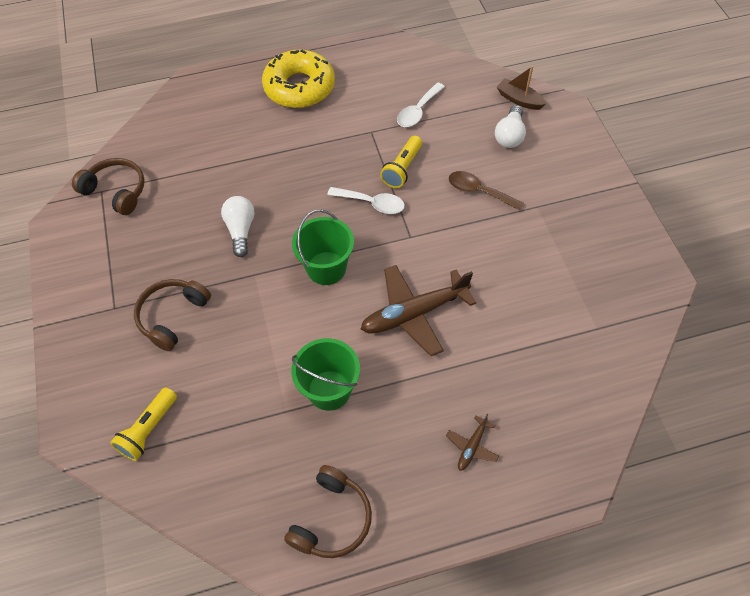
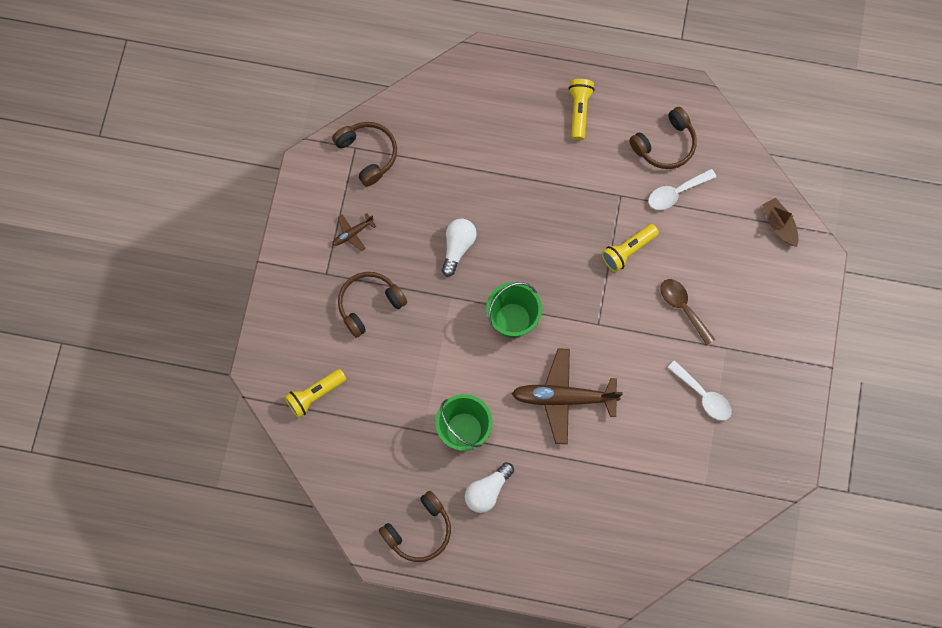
camera: 25 degrees right, 15 degrees up
(299, 87) = (579, 111): yellow donut -> yellow flashlight
(372, 203) = (582, 274): white spoon -> white spoon (703, 396)
(387, 82) = (665, 145): none -> brown headphones
(472, 446) = (549, 529): brown plane -> brown plane (353, 233)
(509, 135) = (746, 261): white light bulb -> white light bulb (487, 491)

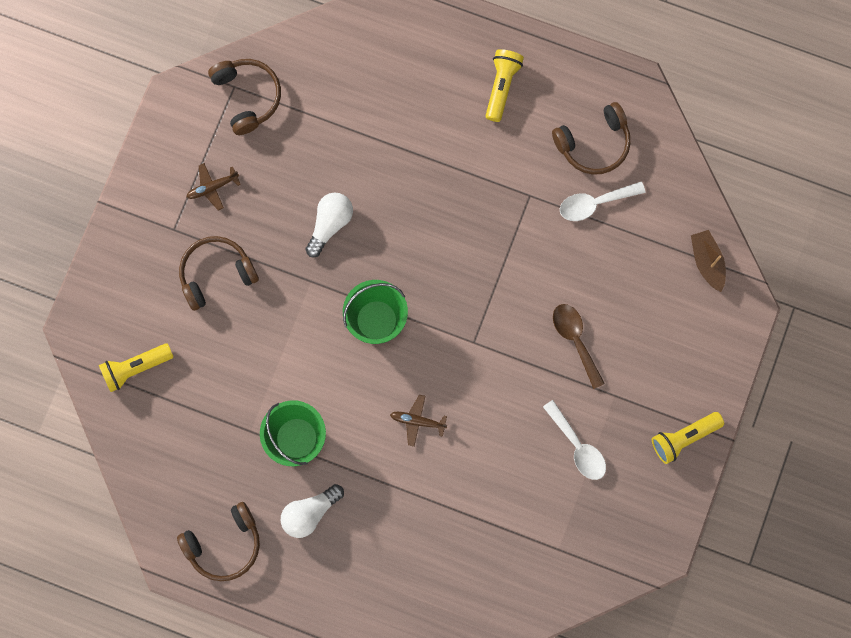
camera: 10 degrees right, 5 degrees up
(564, 398) = (418, 421): brown plane -> brown plane, size x0.46
(628, 250) = (525, 262): yellow flashlight -> yellow flashlight (683, 438)

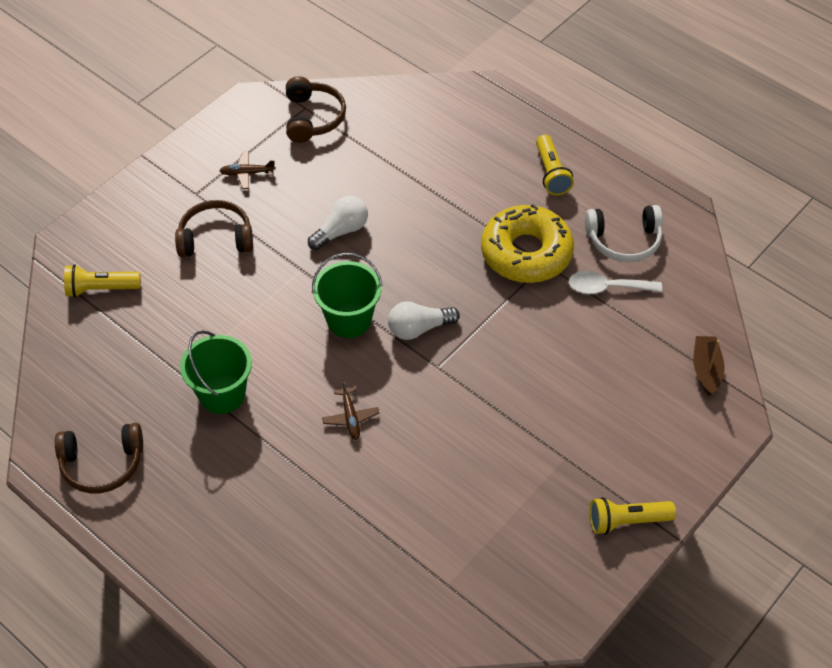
camera: 20 degrees right, 25 degrees down
(310, 512) = (202, 464): white light bulb -> white light bulb (419, 328)
(418, 421) = (350, 417): brown plane -> brown plane turned 135 degrees counterclockwise
(501, 87) = (551, 173): yellow flashlight -> yellow flashlight turned 135 degrees clockwise
(509, 189) = (526, 253): none -> yellow donut
(575, 340) = (542, 396): brown spoon -> none
(578, 446) = (508, 493): white spoon -> none
(594, 144) = (624, 240): brown headphones -> white headphones

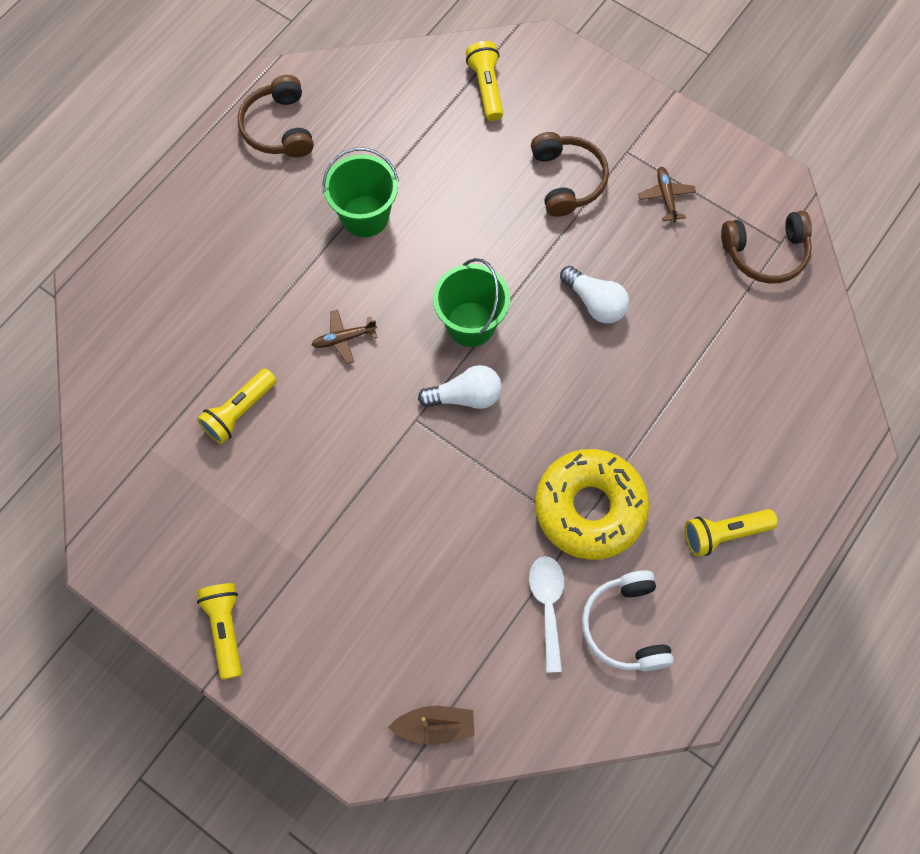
camera: 85 degrees right, 15 degrees up
(416, 506) = (239, 412): none -> yellow flashlight
(419, 328) = (465, 396): white light bulb -> white light bulb turned 105 degrees clockwise

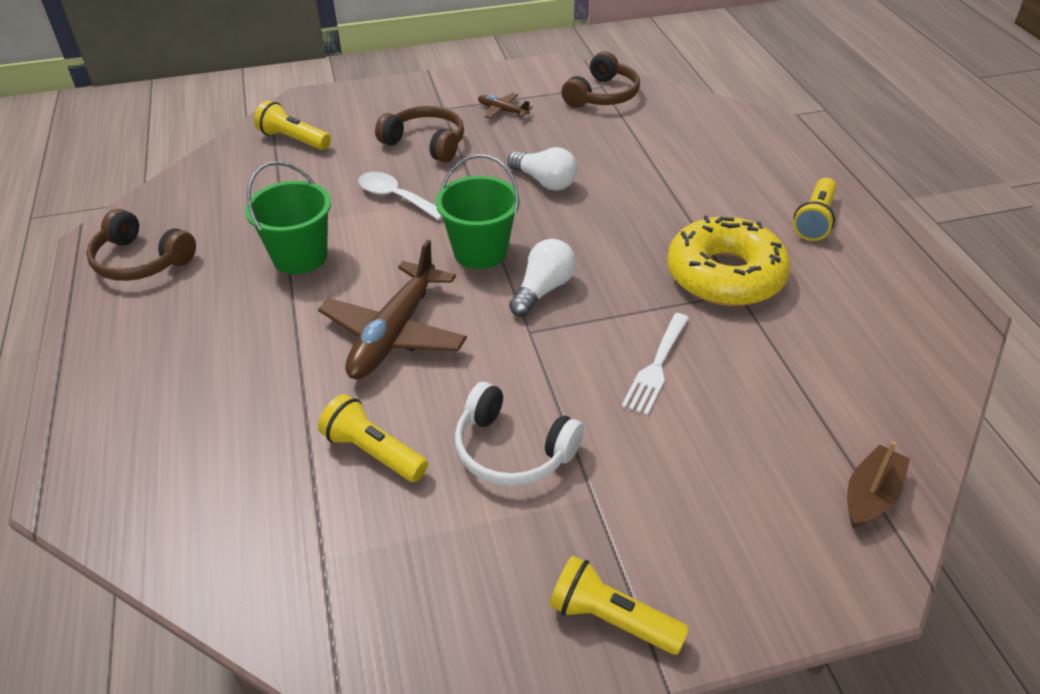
camera: 50 degrees left, 25 degrees down
(239, 412) = (373, 452): yellow flashlight -> yellow flashlight turned 135 degrees clockwise
(344, 339) = (394, 333): brown plane -> brown plane, size x2.15
(448, 524) = (656, 367): none -> white fork
(547, 605) = (798, 347): white spoon -> white spoon (395, 197)
(595, 303) = (544, 181): white light bulb -> white light bulb turned 45 degrees clockwise
(625, 626) = (857, 312): white headphones -> white headphones (512, 450)

